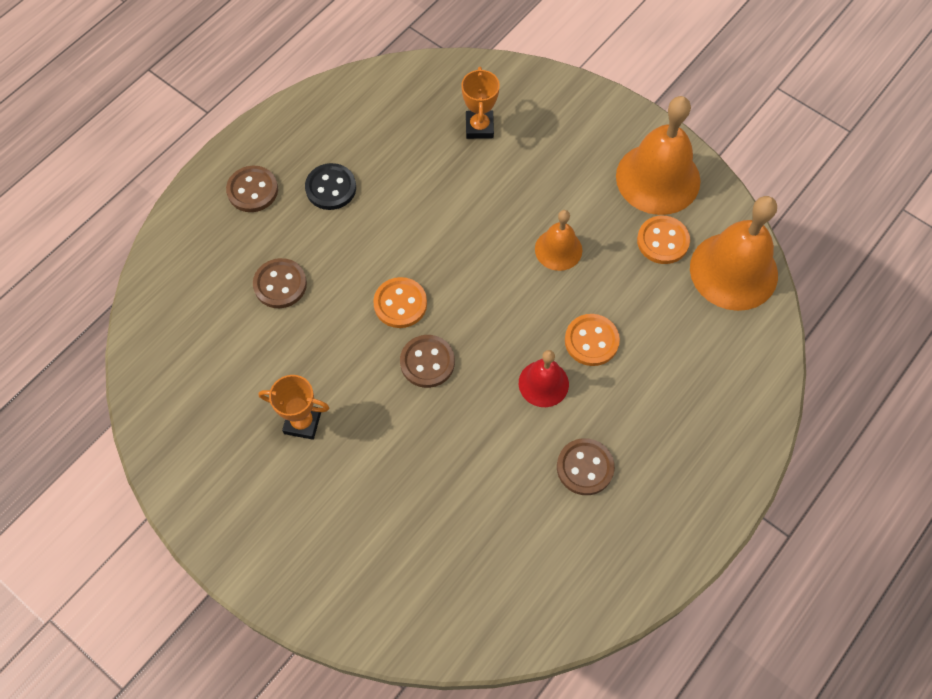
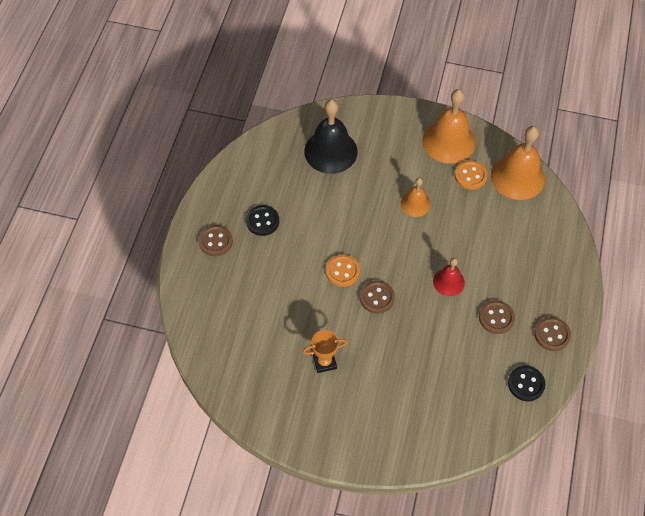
camera: 25 degrees left, 5 degrees down
(280, 284) = (265, 289): brown button -> brown button (552, 335)
(479, 127) = (330, 151): orange trophy -> black bell
(574, 587) = (526, 384): none -> black button
(591, 341) = (462, 247): orange button -> none

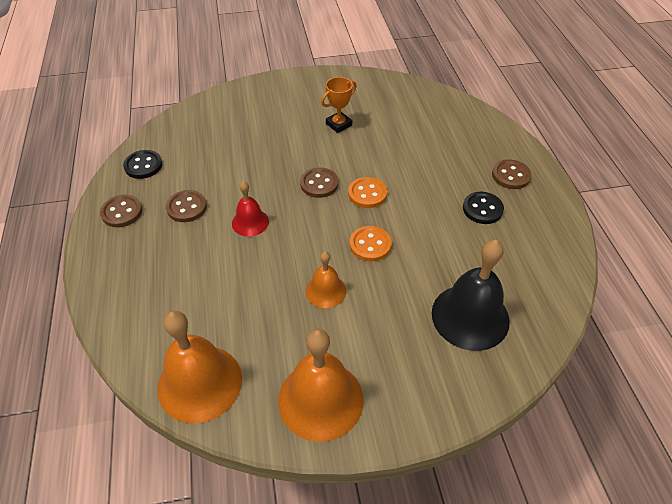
camera: 155 degrees right, 10 degrees down
(470, 176) = (268, 357): orange button -> orange button (370, 245)

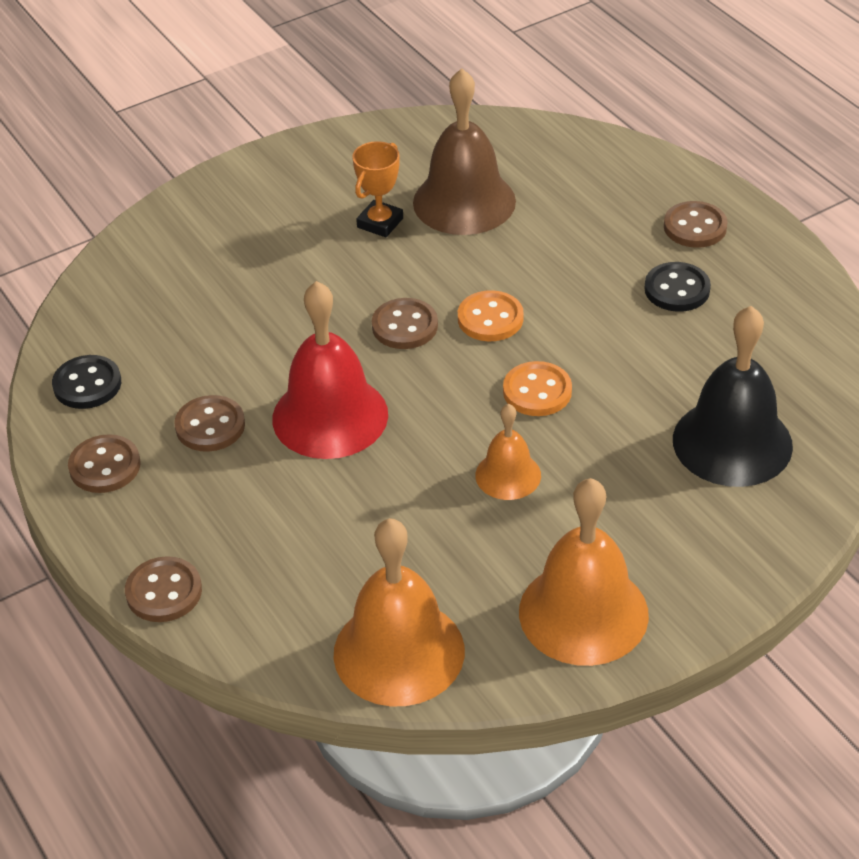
camera: 20 degrees left, 5 degrees down
(102, 295) = (164, 592): none -> brown button
(250, 222) = (330, 416): red bell -> red bell, size x1.83
(389, 125) = (464, 201): none -> brown bell

